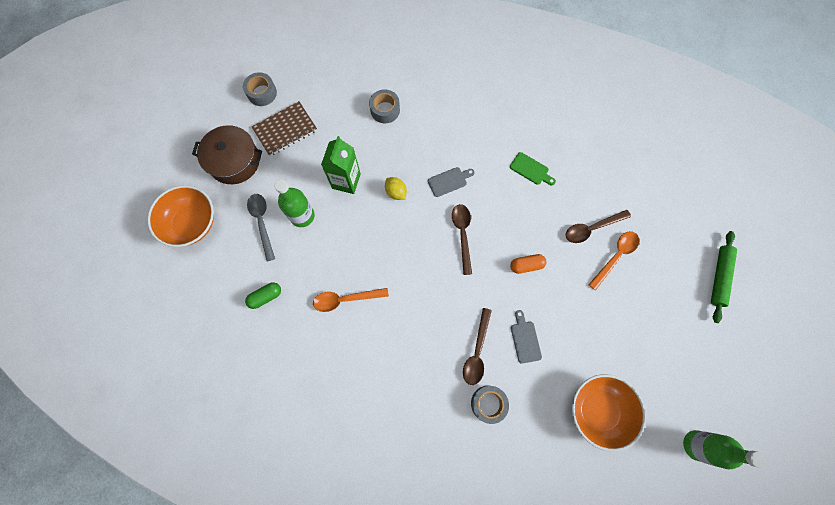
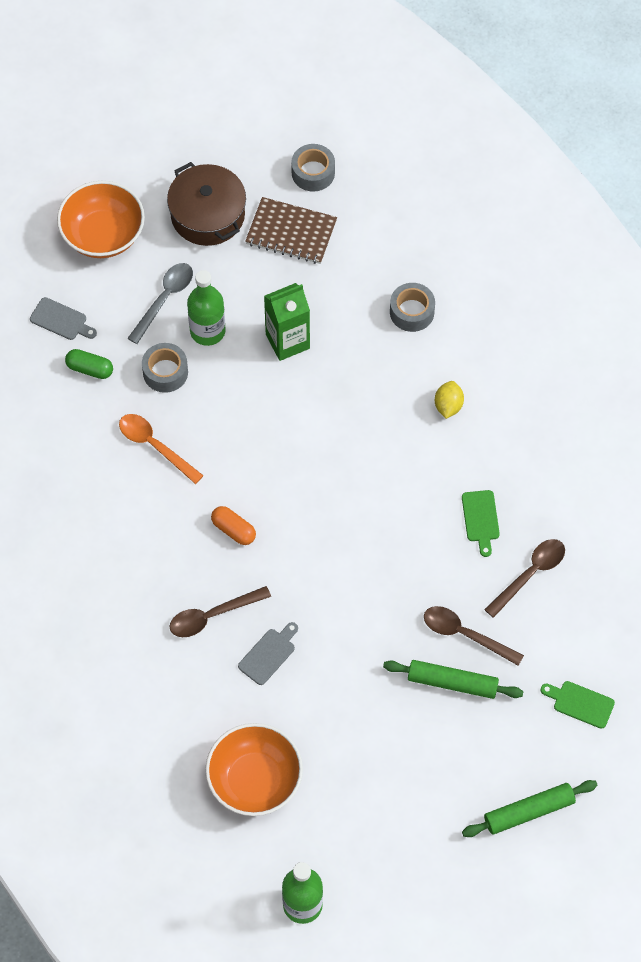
camera: 50 degrees right, 10 degrees down
(396, 192) = (320, 401): yellow lemon -> yellow lemon (448, 406)
(449, 181) = (385, 445): grey cutting board -> grey cutting board (61, 320)
(462, 235) = (332, 505): brown spoon -> brown spoon (530, 574)
(488, 403) = (167, 666): grey tape -> grey tape (165, 372)
(526, 265) = (356, 597): orange capsule -> orange capsule (233, 530)
(615, 257) = (452, 683): orange spoon -> green rolling pin
(673, 204) = (580, 703): none -> green cutting board

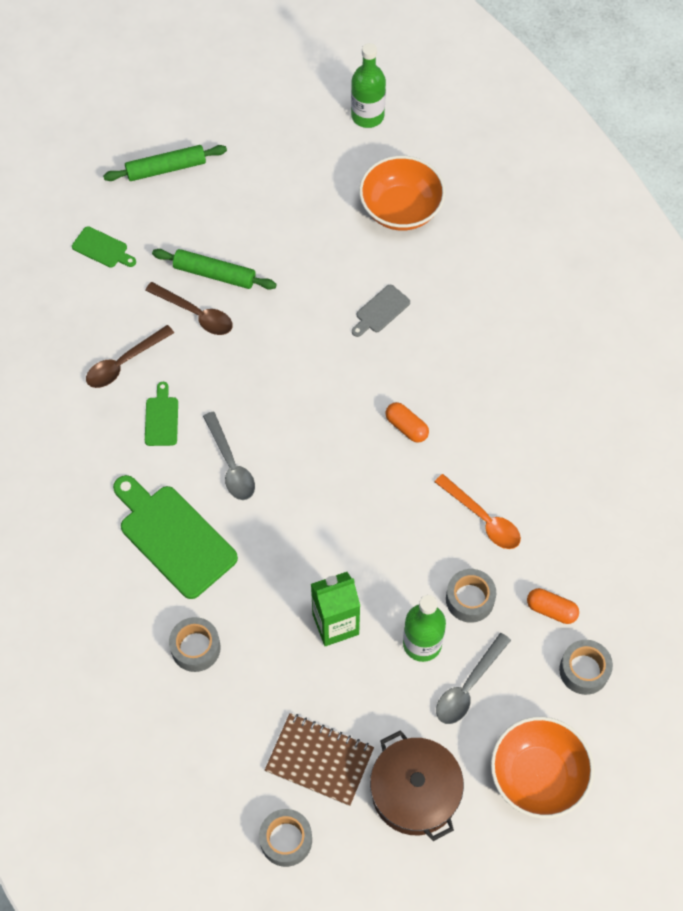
camera: 175 degrees left, 0 degrees up
(61, 320) = (584, 670): grey cutting board -> grey tape
(90, 369) = (551, 610): green capsule -> orange capsule
(212, 616) = (431, 349): brown spoon -> none
(404, 479) = (231, 464): none -> grey spoon
(448, 406) = (174, 537): yellow lemon -> green cutting board

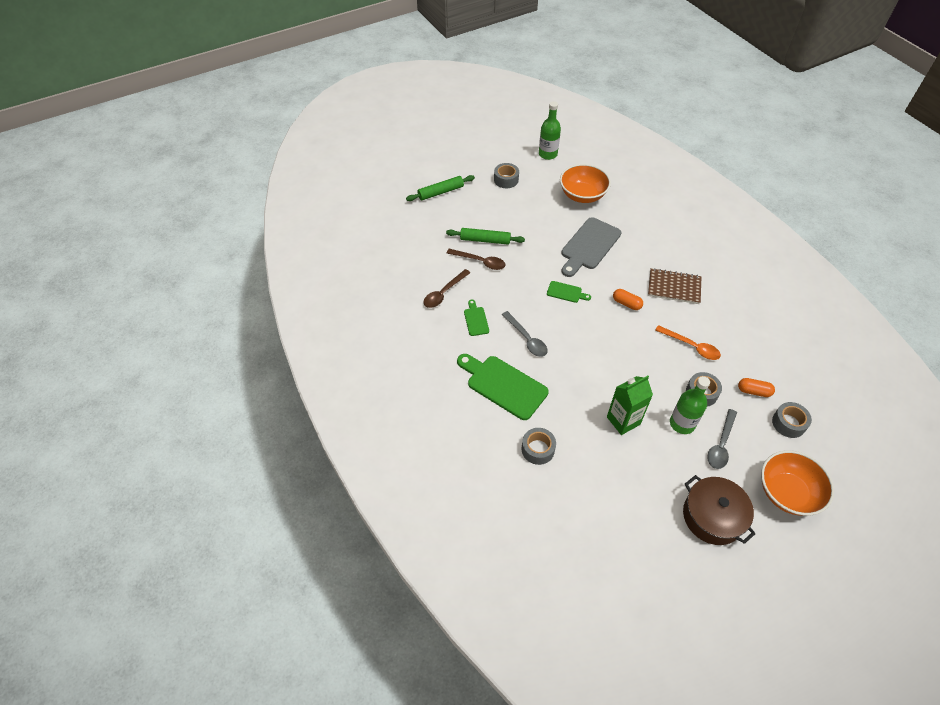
camera: 10 degrees left, 10 degrees down
(102, 248) = (414, 236): green cutting board -> green cutting board (566, 292)
(286, 840) = (638, 563): grey tape -> grey tape (506, 180)
(319, 760) = (642, 507): brown notebook -> brown notebook (674, 287)
(380, 311) = (589, 246): grey cutting board -> grey cutting board, size x2.04

